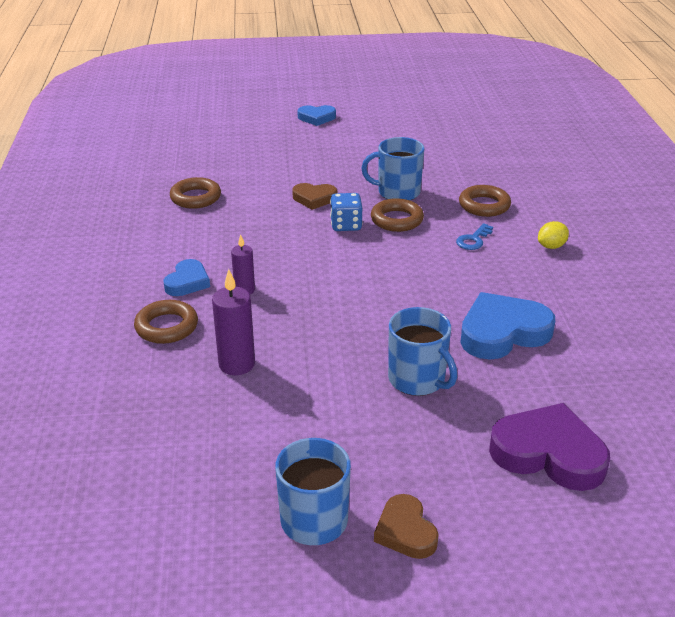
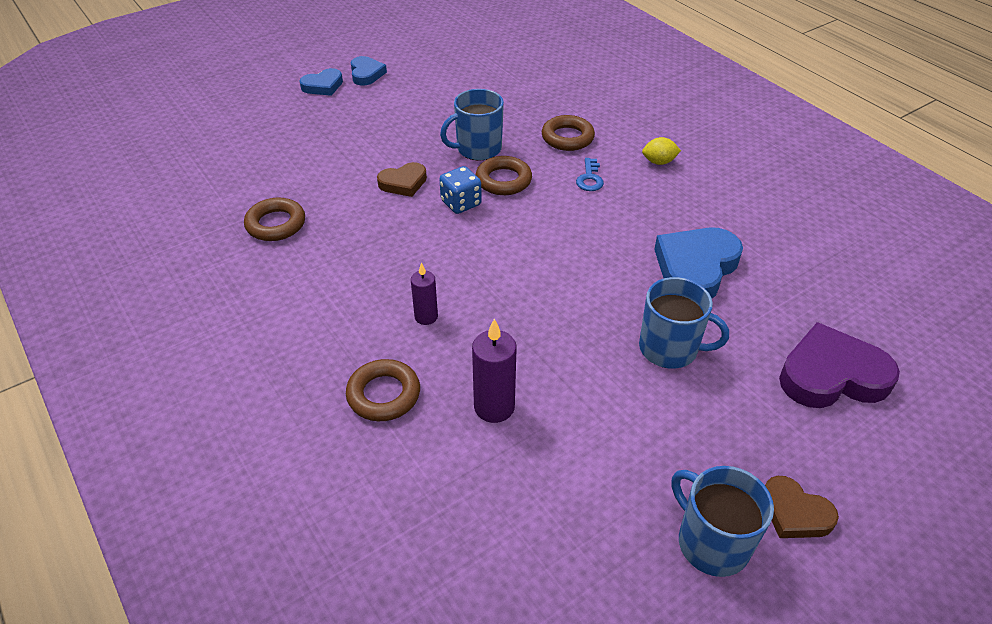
camera: 30 degrees left, 10 degrees up
(187, 282) = (358, 331): blue heart -> blue heart (366, 74)
(551, 246) = (659, 162): yellow lemon -> yellow lemon turned 60 degrees clockwise

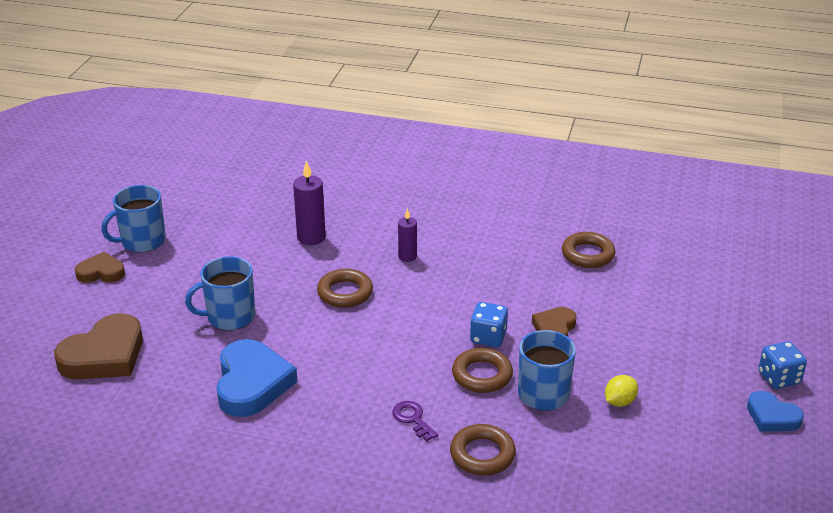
camera: 140 degrees right, 10 degrees down
(323, 86) = (779, 378): blue heart -> blue dice
(383, 394) = (379, 214): brown ring -> brown ring (345, 293)
(589, 178) = (412, 419): blue key -> purple key
(659, 162) = (367, 476): yellow lemon -> yellow lemon (619, 402)
(711, 542) = (142, 241): blue mug -> blue mug turned 135 degrees clockwise
(831, 375) = (104, 355): purple heart -> brown heart

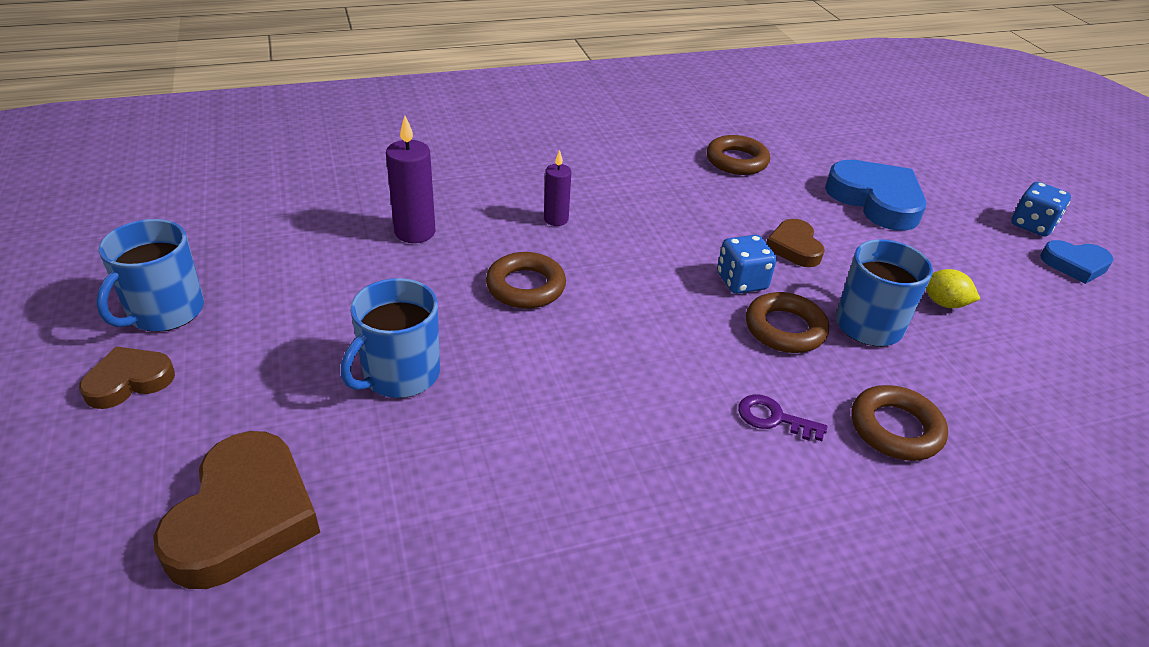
camera: 35 degrees left, 5 degrees up
(252, 383) = (523, 461): blue heart -> blue heart (876, 200)
(619, 402) = (944, 303): yellow lemon -> yellow lemon turned 75 degrees counterclockwise

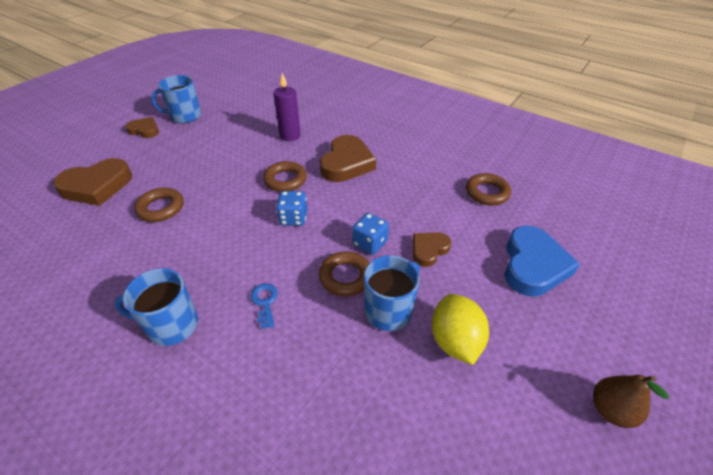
camera: 55 degrees right, 5 degrees up
(400, 374) = (196, 179): blue mug -> blue mug (171, 325)
(556, 219) = (346, 163): purple candle -> brown heart
(773, 418) = (265, 302): purple key -> blue key
(895, 429) = (300, 359): brown ring -> brown ring (161, 208)
(944, 303) = (455, 341): yellow lemon -> yellow lemon, size x1.79
(1032, 225) = (630, 363): blue dice -> blue dice (293, 218)
(1075, 265) = (610, 410): blue heart -> brown pear

